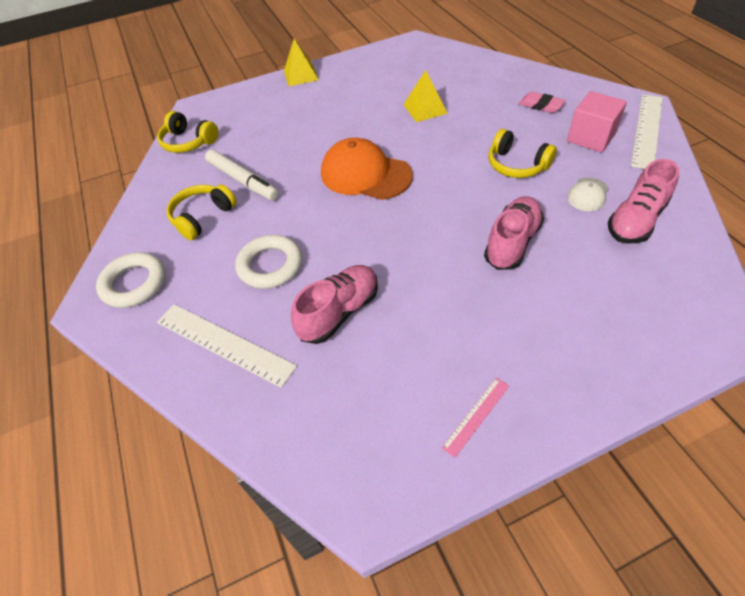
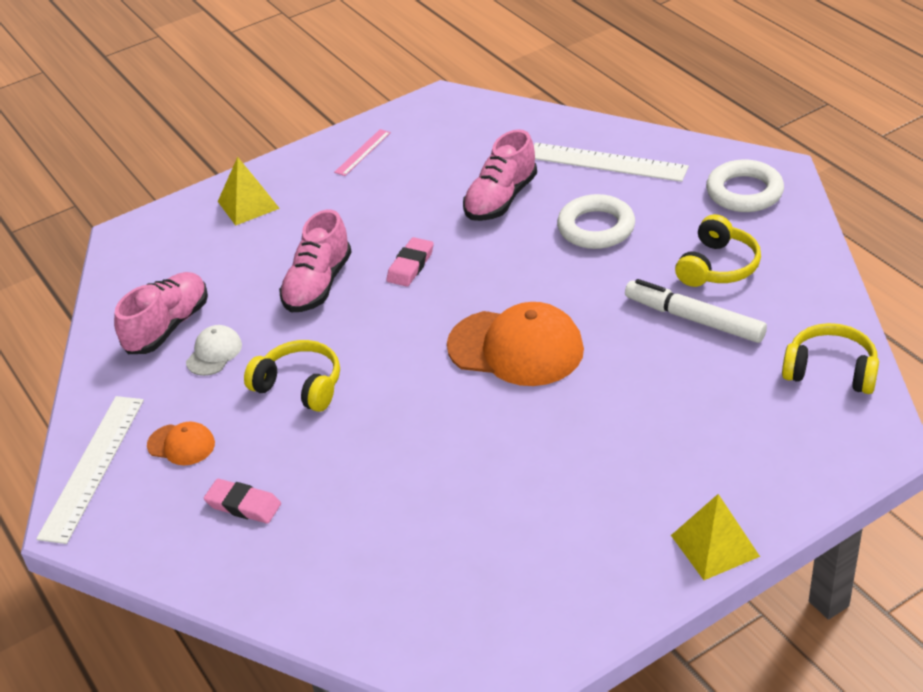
camera: 170 degrees right, 10 degrees down
(425, 108) = (444, 479): yellow pyramid -> yellow pyramid (248, 205)
(432, 250) = (410, 266): none -> pink eraser
(591, 137) = (181, 445): pink cube -> orange cap

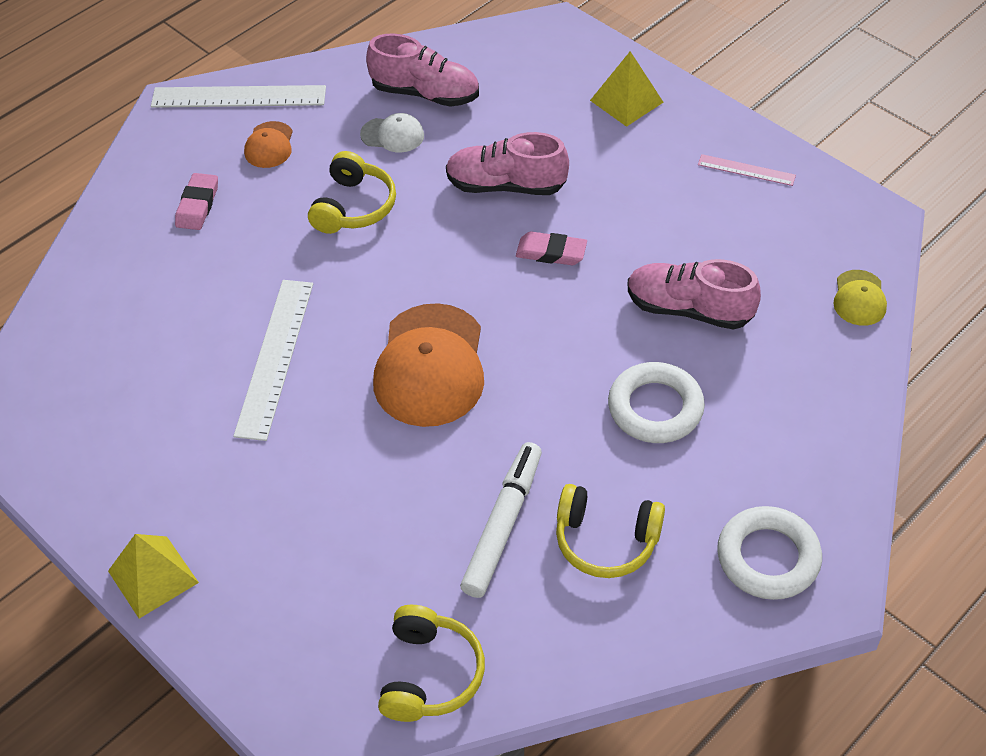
camera: 75 degrees right, 10 degrees up
(518, 119) = (859, 298): none -> yellow cap
(607, 162) = (793, 401): white ruler -> white ruler (275, 357)

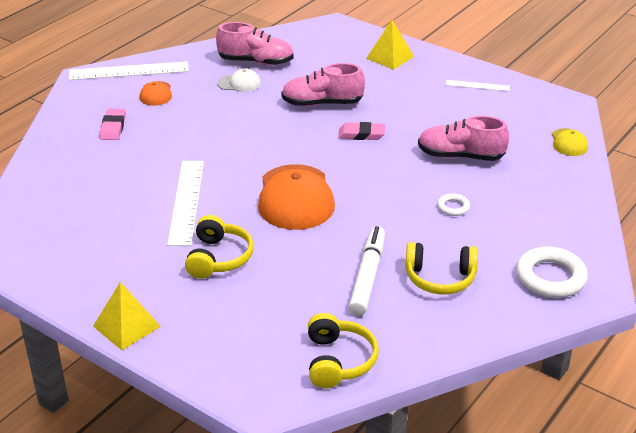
camera: 10 degrees left, 15 degrees down
(354, 207) = (222, 121): yellow headphones -> yellow headphones (218, 258)
(655, 408) = (453, 207): white ring -> white ring, size x0.51
(746, 170) = (477, 86): pink ruler -> white ruler

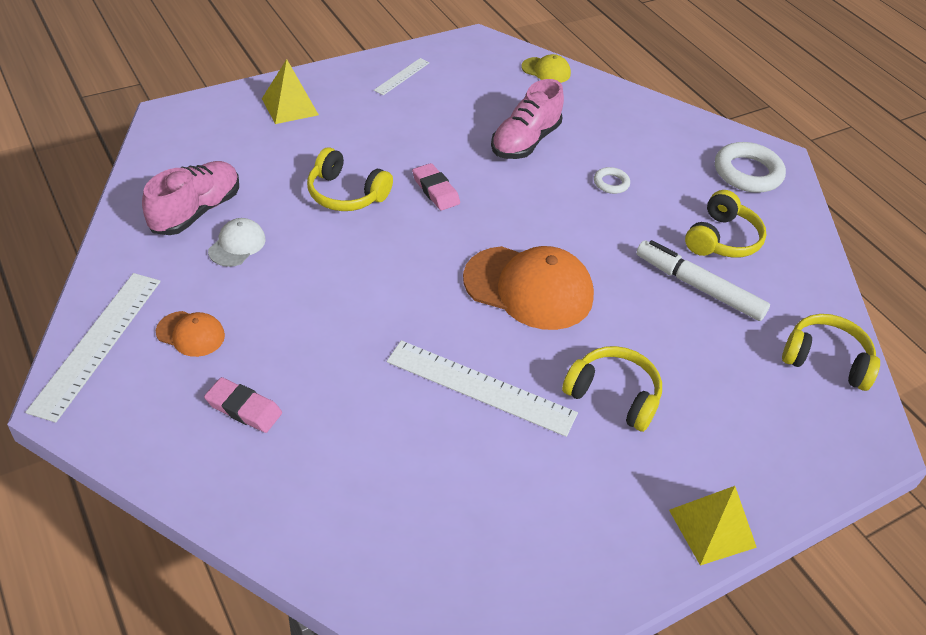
camera: 70 degrees left, 10 degrees up
(322, 103) = (346, 194): pink shoe -> yellow headphones
(361, 134) = (435, 190): pink eraser -> pink eraser turned 60 degrees counterclockwise

